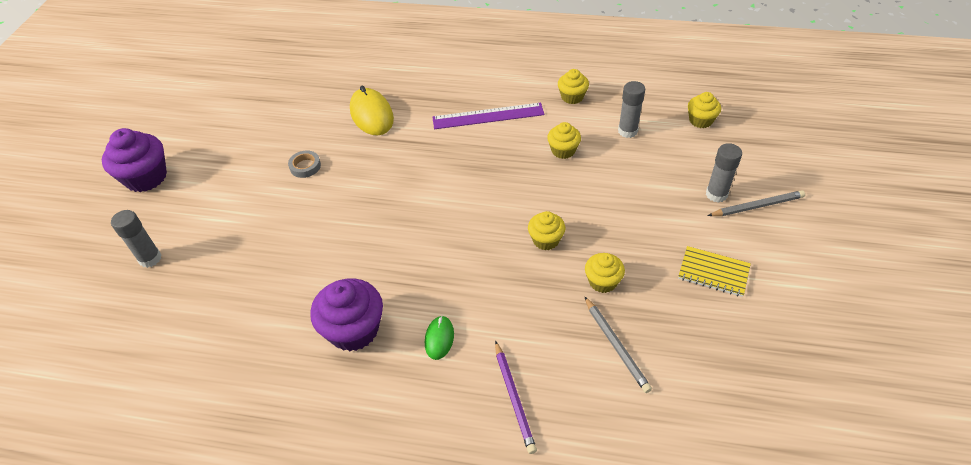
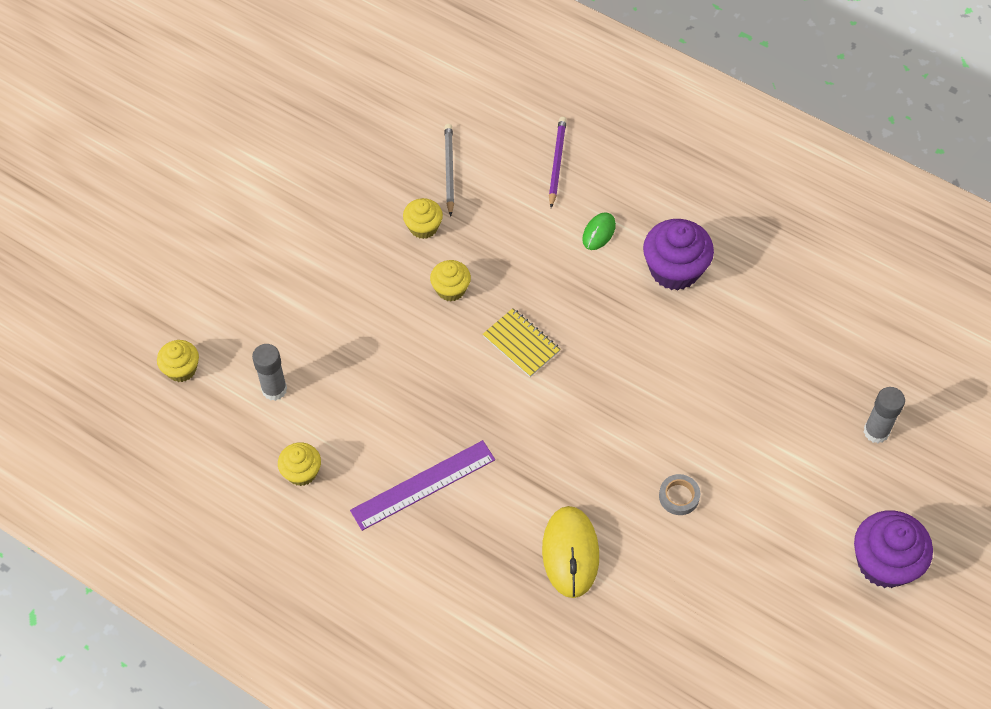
camera: 160 degrees left, 10 degrees up
(488, 116) = (423, 485): purple ruler -> purple ruler turned 45 degrees counterclockwise
(563, 150) = (365, 392): yellow cupcake -> none
(713, 272) = (318, 197): yellow notebook -> yellow notebook (521, 344)
(716, 194) = (247, 271): grey glue stick -> none
(757, 206) = (220, 243): grey pencil -> none

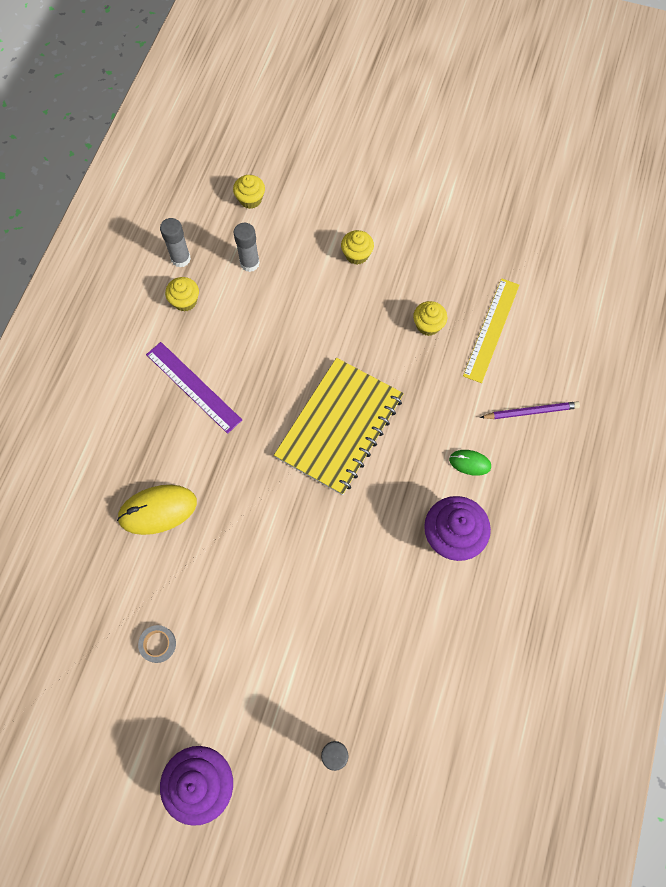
camera: 75 degrees right, 10 degrees up
(238, 466) = (181, 259): none -> grey glue stick
(449, 170) = (491, 329): grey pencil -> yellow ruler
(451, 289) = (375, 361): yellow cupcake -> yellow cupcake (356, 254)
(521, 344) = (339, 427): yellow notebook -> yellow notebook, size x2.12
(679, 496) = (227, 586): grey tape -> grey tape (158, 644)

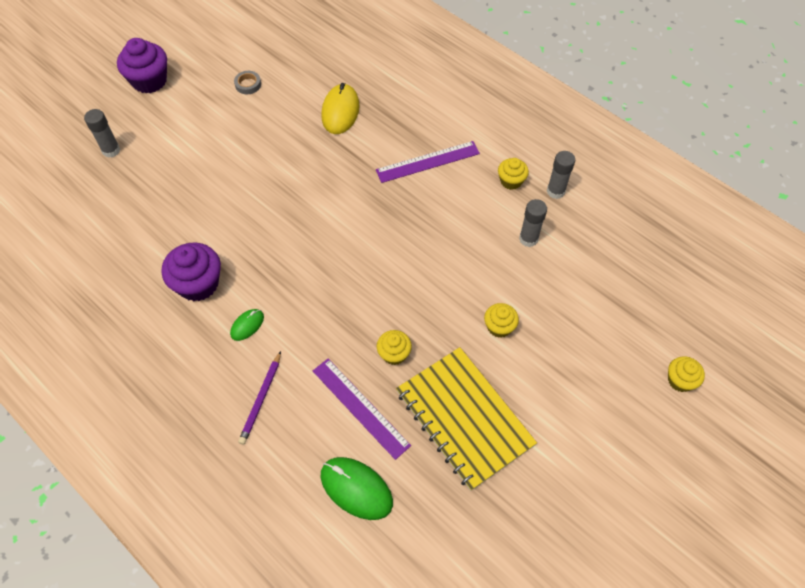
camera: 115 degrees right, 10 degrees down
(250, 199) = (600, 264): yellow cupcake -> yellow cupcake (680, 380)
(339, 427) = (336, 244): yellow notebook -> yellow notebook (464, 418)
(491, 329) = (360, 407): yellow ruler -> purple ruler
(558, 302) = (356, 489): none -> green mouse

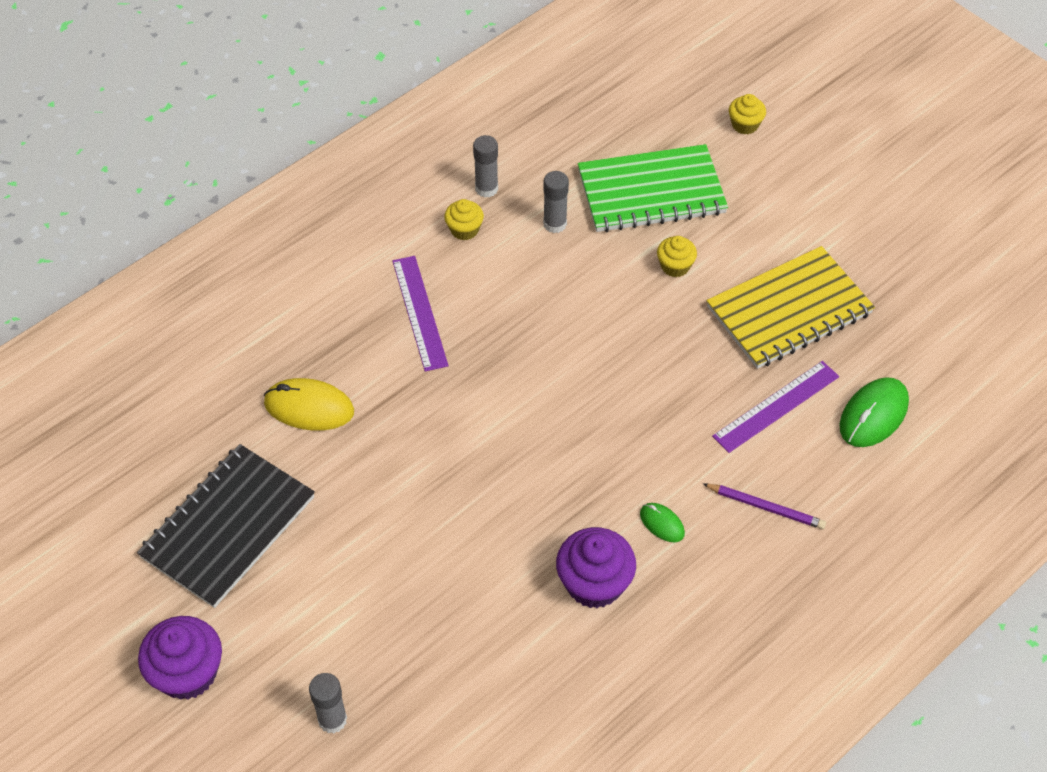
camera: 85 degrees left, 5 degrees down
(248, 84) = (228, 527): grey tape -> black notebook
(394, 354) = (707, 369): yellow cupcake -> none
(578, 306) = (651, 192): none -> green notebook

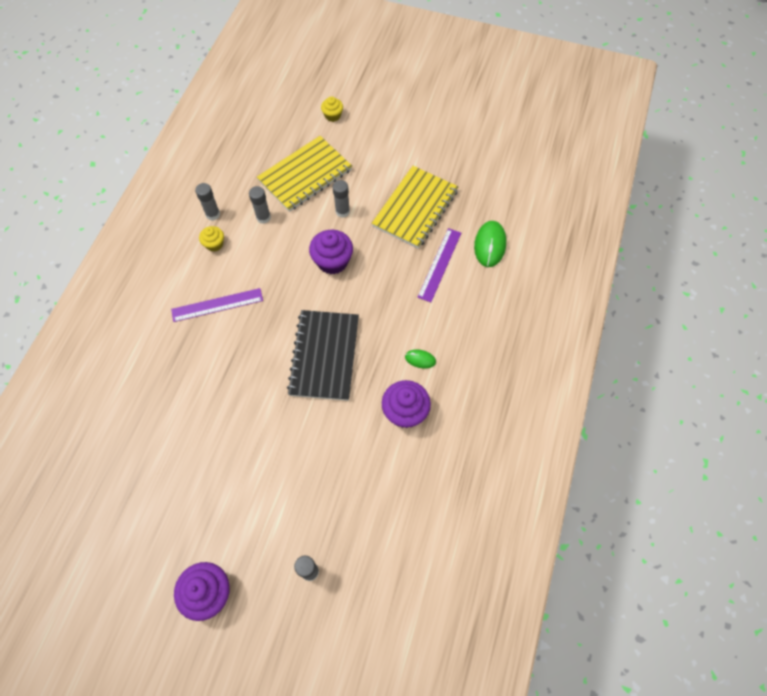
camera: 30 degrees left, 10 degrees up
(228, 527) = (180, 491): black notebook -> black notebook (324, 356)
(309, 407) = (186, 393): yellow mouse -> none
(419, 312) = (217, 305): purple ruler -> purple ruler turned 60 degrees counterclockwise
(617, 328) = (332, 261): none -> purple cupcake
(651, 192) = (305, 175): green notebook -> yellow notebook
(675, 266) = (342, 211): yellow cupcake -> grey glue stick
(765, 507) = (467, 323): purple pencil -> none

